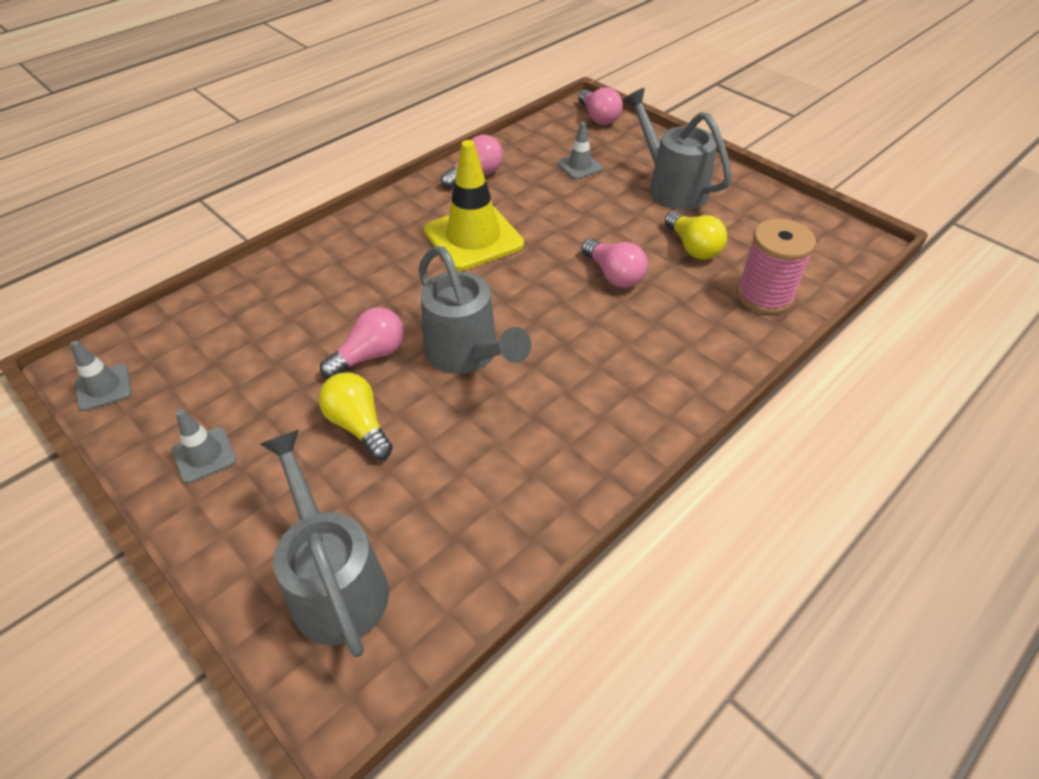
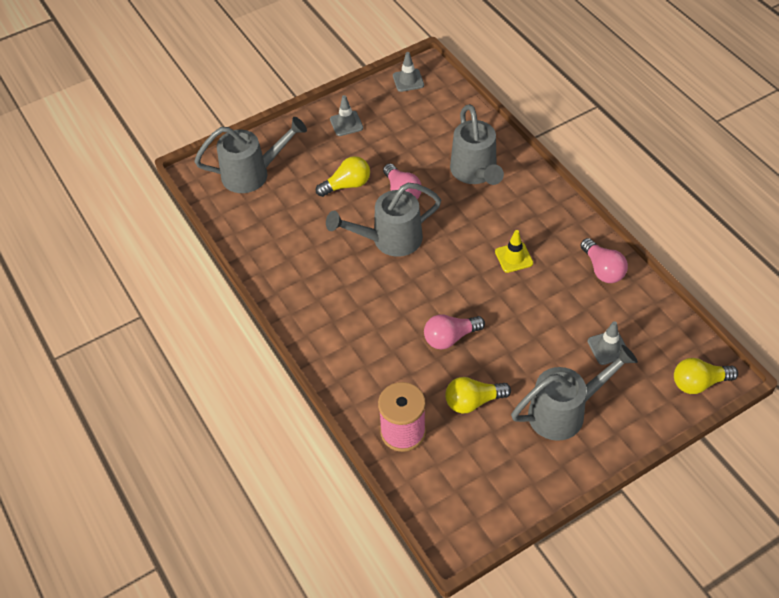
camera: 105 degrees right, 5 degrees up
(326, 285) = (475, 172): none -> grey watering can
(473, 238) = (514, 257): yellow traffic cone -> yellow traffic cone, size x0.50
(598, 117) = (699, 383): pink light bulb -> yellow light bulb

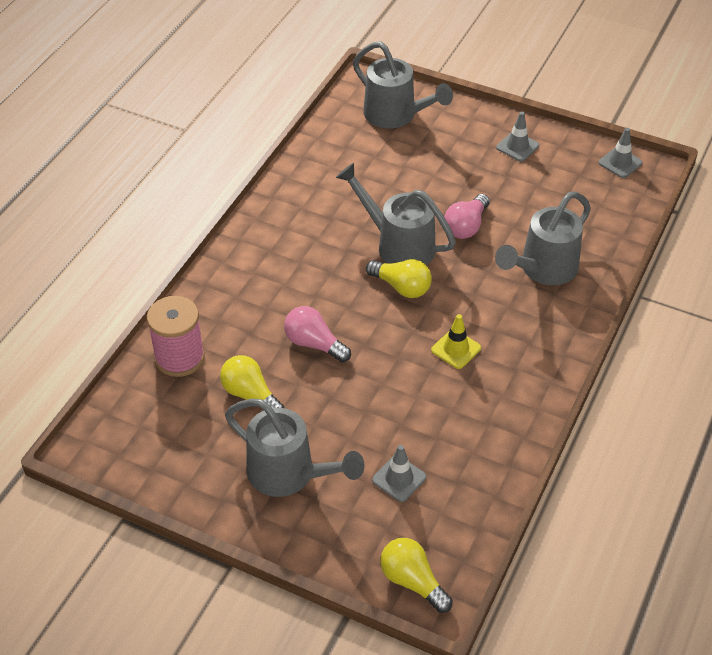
camera: 55 degrees right, 5 degrees down
(347, 185) = (439, 184): yellow light bulb -> yellow light bulb (401, 287)
(602, 269) = (502, 430): pink light bulb -> none

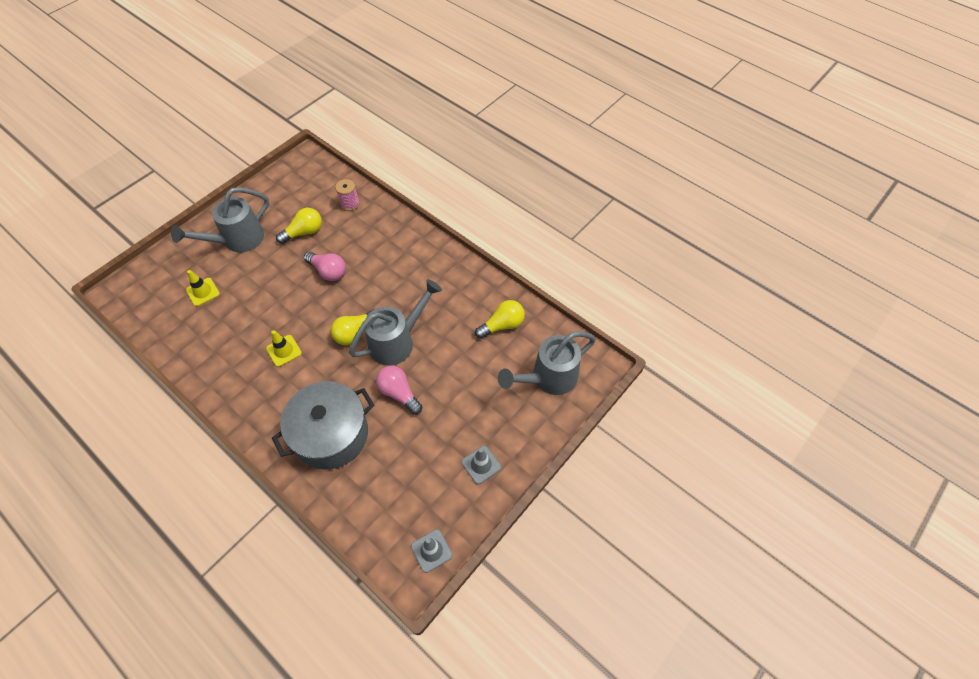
camera: 105 degrees right, 10 degrees up
(179, 358) = (350, 204): pink spool -> pink spool, size x0.61
(314, 344) = (328, 271): pink light bulb -> pink light bulb turned 75 degrees clockwise
(399, 478) = (203, 292): grey traffic cone -> yellow traffic cone
(412, 581) = (134, 281): yellow light bulb -> yellow light bulb (502, 325)
(543, 269) = (331, 434): grey watering can -> grey pot

